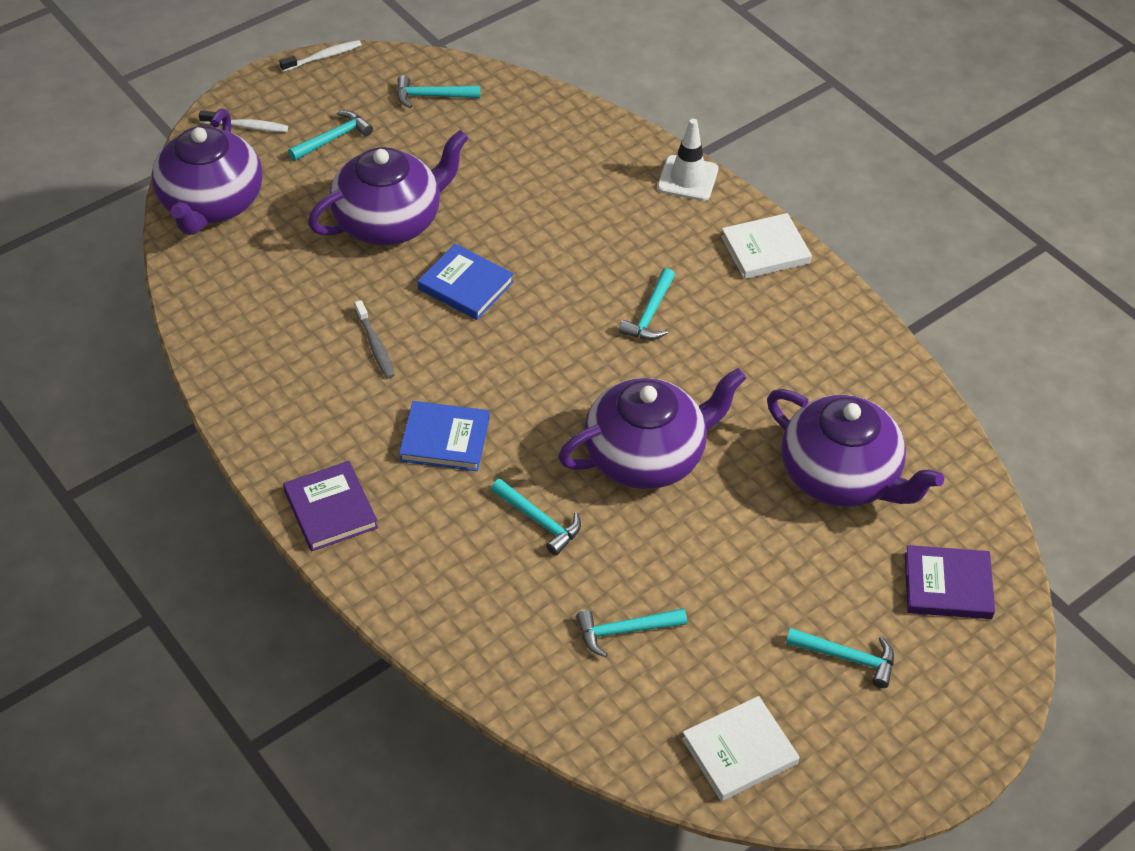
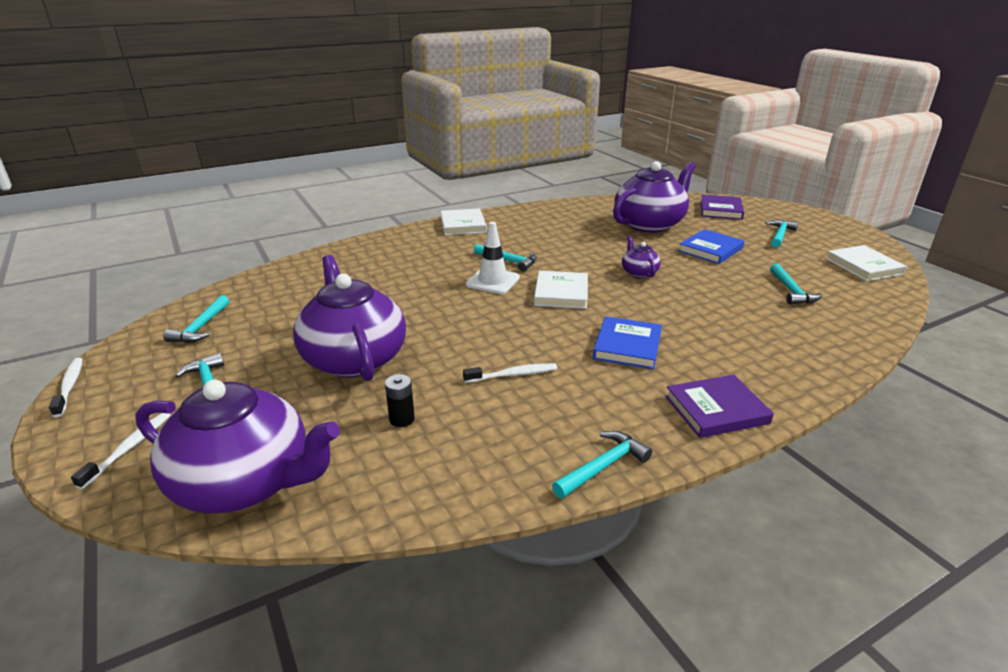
camera: 80 degrees left, 20 degrees down
(296, 276) = (402, 419): none -> black battery
(375, 345) = (513, 375): grey toothbrush -> white toothbrush
(466, 285) = (453, 326): blue book -> blue book (710, 250)
(539, 521) = (705, 313): turquoise hammer -> turquoise hammer (603, 466)
(565, 374) = (561, 293): none -> white book
(646, 456) = (639, 272): purple teapot -> purple teapot, size x0.45
(687, 178) = (384, 239): white traffic cone -> white traffic cone (493, 281)

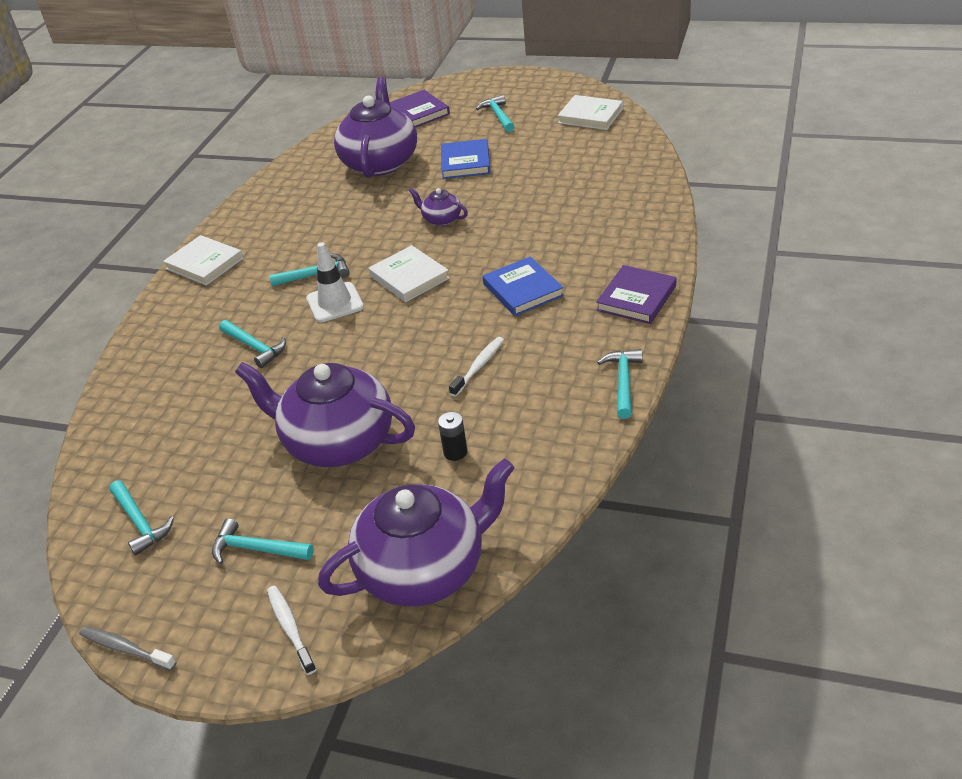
camera: 40 degrees left, 10 degrees up
(70, 386) = (125, 648): white toothbrush -> grey toothbrush
(791, 291) = (570, 170): turquoise hammer -> turquoise hammer (254, 347)

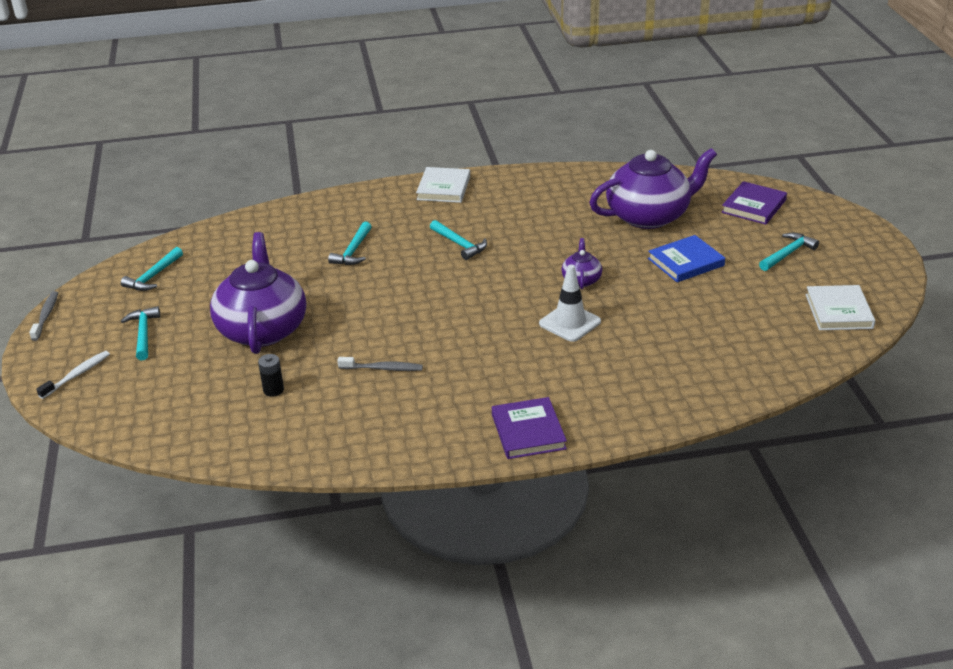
camera: 60 degrees right, 5 degrees down
(335, 303) = (428, 267): white traffic cone -> white traffic cone (570, 323)
(409, 277) = (484, 292): white book -> none
(424, 569) = (145, 416): purple teapot -> none
(479, 366) = (383, 368): white toothbrush -> grey toothbrush
(523, 290) = (502, 359): blue book -> none
(623, 382) = (400, 457): turquoise hammer -> none
(636, 298) = (528, 432): purple book -> purple book turned 75 degrees clockwise

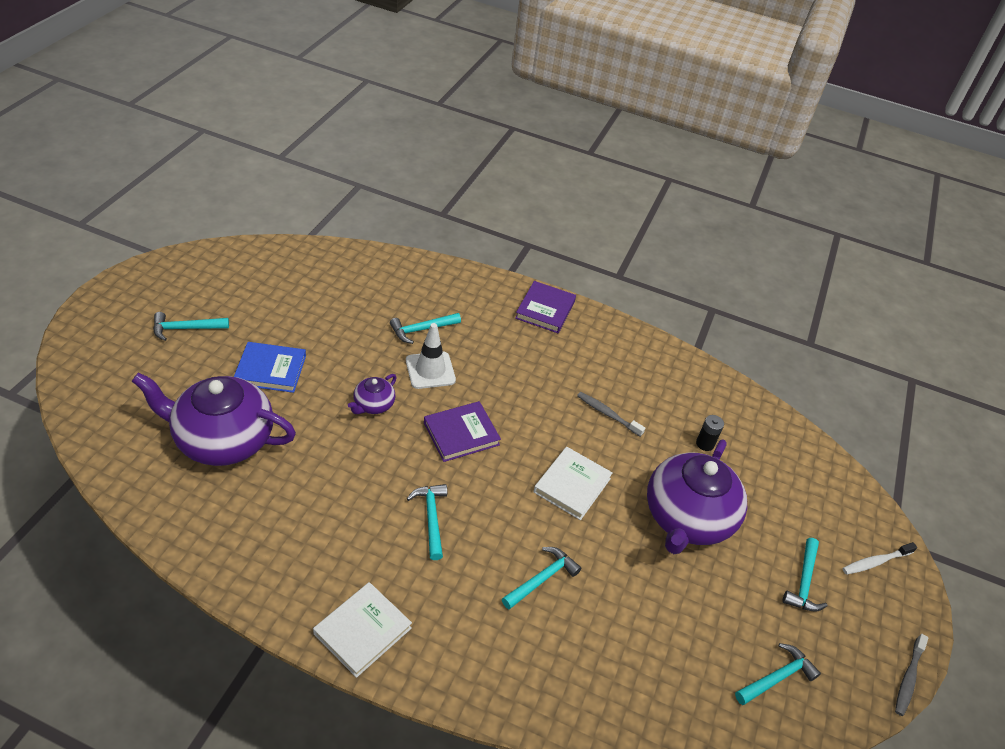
camera: 155 degrees left, 10 degrees up
(618, 348) = (422, 329): none -> turquoise hammer
(753, 206) = (122, 391): purple book -> purple book (461, 434)
(838, 311) = (238, 267): white book -> white book (572, 485)

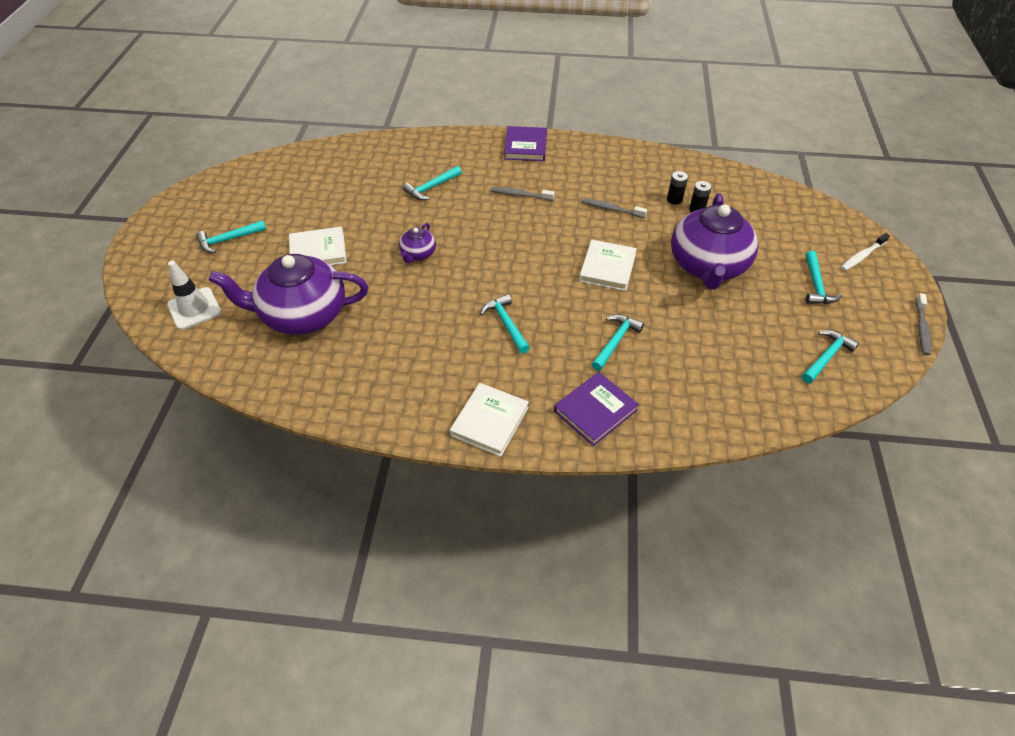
camera: 10 degrees left, 5 degrees up
(270, 370) = (318, 251): blue book -> white book
(430, 370) = (453, 216): white traffic cone -> white traffic cone (194, 308)
(461, 434) = (501, 255): purple book -> purple book (595, 411)
(513, 366) = (520, 195): none -> grey toothbrush
(684, 424) = (674, 199): none -> black battery

